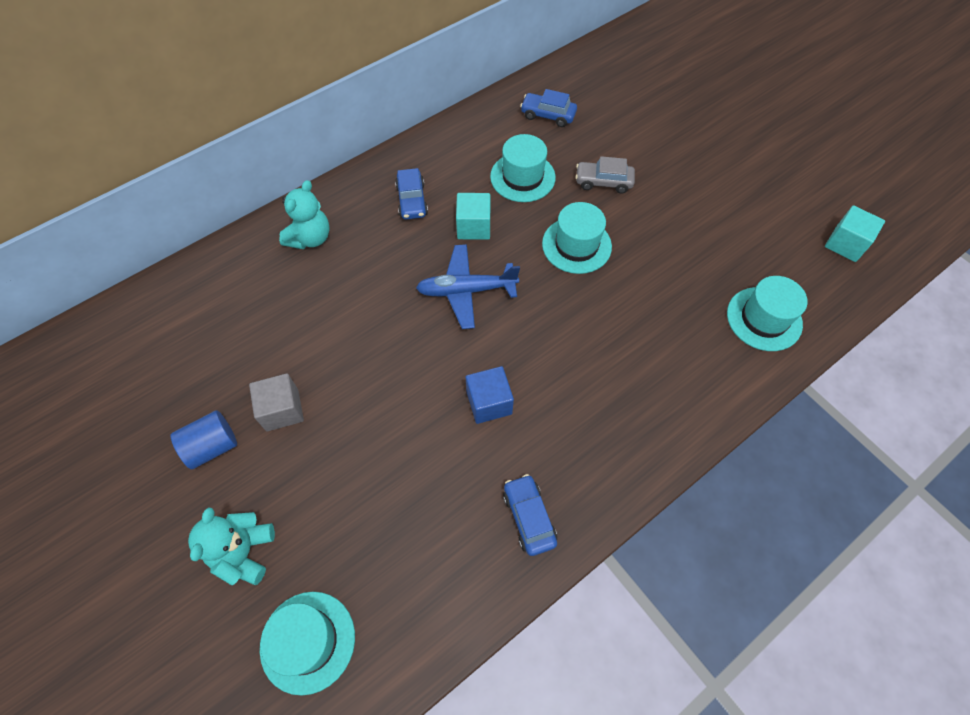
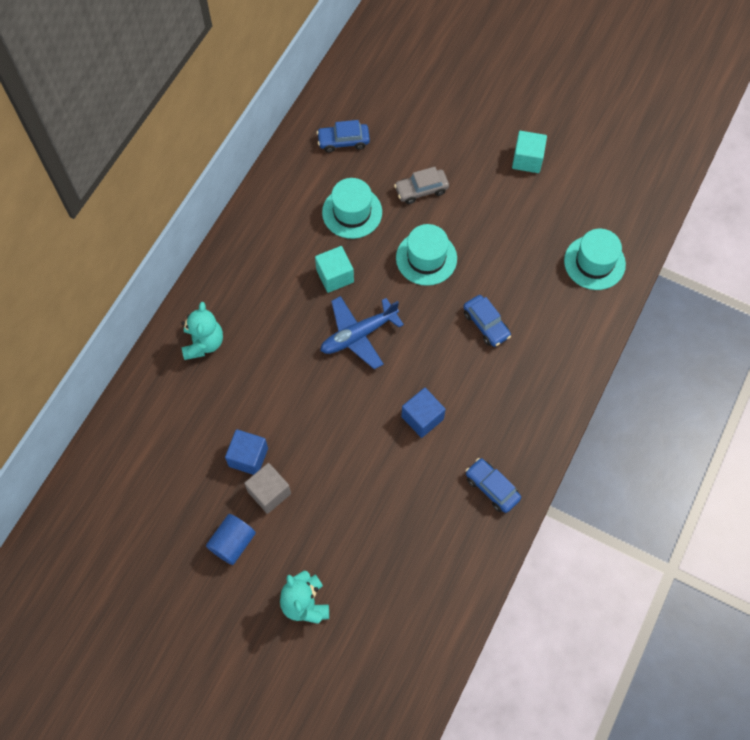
camera: 25 degrees left, 5 degrees up
(284, 364) = (248, 457): none -> blue cube
(308, 641) = (385, 637): turquoise hat -> none
(412, 200) = (270, 273): blue car -> blue car (486, 324)
(845, 244) = (632, 171): turquoise cube -> turquoise cube (527, 159)

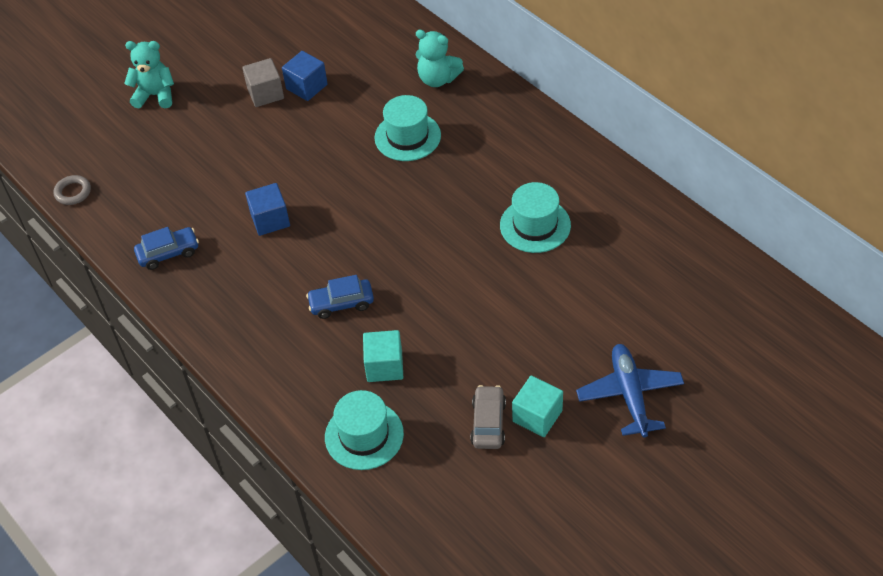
camera: 115 degrees right, 15 degrees down
(233, 543) = (236, 61): blue cylinder -> none
(335, 276) = (463, 192): turquoise cube -> turquoise cube (384, 366)
(343, 141) = (634, 242): blue car -> none
(358, 335) = (385, 193): blue plane -> blue plane (629, 394)
(421, 190) = (538, 295): grey car -> grey car (488, 423)
(426, 258) = (447, 274): turquoise hat -> turquoise hat (407, 136)
(457, 617) = (73, 192): none -> grey ring

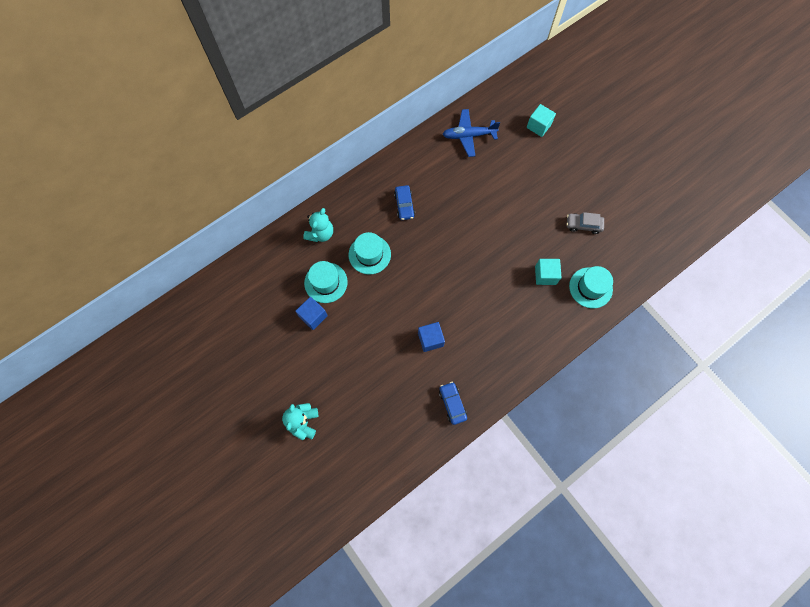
camera: 90 degrees left, 20 degrees up
(73, 192) = (391, 475): grey ring -> none
(265, 93) = (315, 343): grey cube -> none
(341, 303) = (500, 297): blue car -> blue car (404, 205)
(535, 225) = (450, 190): turquoise hat -> turquoise hat (326, 282)
(537, 416) = (579, 201): turquoise cube -> turquoise cube (538, 126)
(629, 394) = (566, 158): blue plane -> blue plane (468, 136)

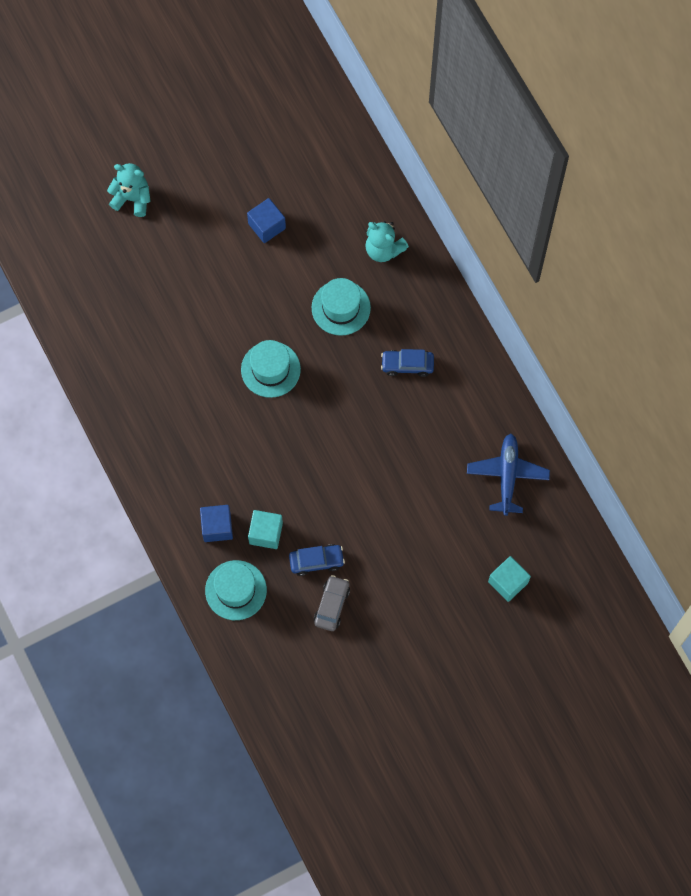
camera: 100 degrees right, 0 degrees up
(326, 282) = (310, 247): turquoise hat -> turquoise hat (270, 369)
(430, 339) = (205, 365): blue cube -> blue cube (217, 527)
(452, 404) = (116, 376): blue car -> blue car (316, 561)

